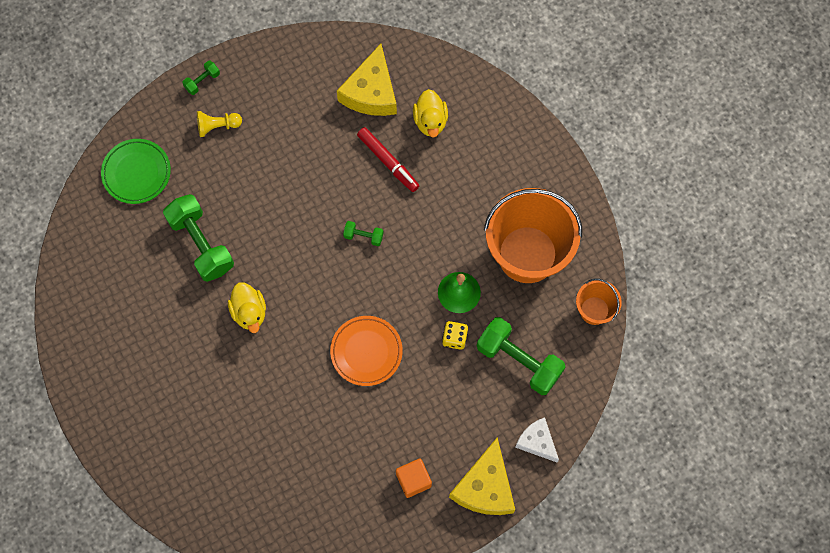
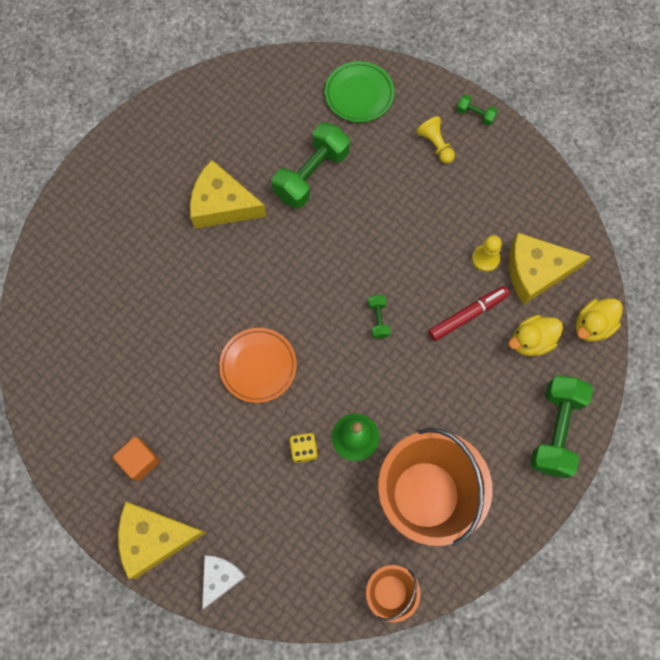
camera: 70 degrees right, 0 degrees up
(197, 333) = (222, 204): none -> yellow cheese
(249, 312) = (259, 242): yellow duck -> yellow duck (592, 326)
(343, 127) = (485, 259): none -> yellow pawn
(388, 162) = (467, 315): red marker -> red marker turned 150 degrees counterclockwise
(519, 361) = (303, 527): green dumbbell -> green dumbbell (555, 430)

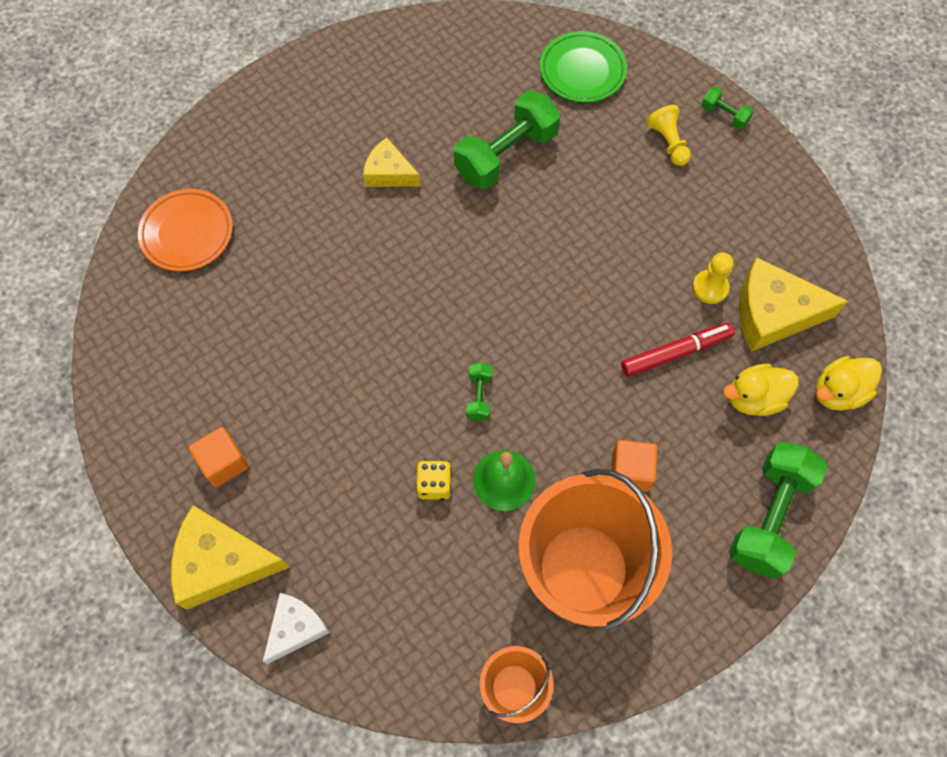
camera: 10 degrees right, 5 degrees down
(222, 204) = (389, 173): yellow cheese -> yellow cheese, size x0.61
(258, 366) = (396, 372): orange plate -> orange plate (187, 233)
(378, 320) = (559, 340): green dumbbell -> green dumbbell (479, 396)
(448, 414) = (630, 471): none -> orange cube

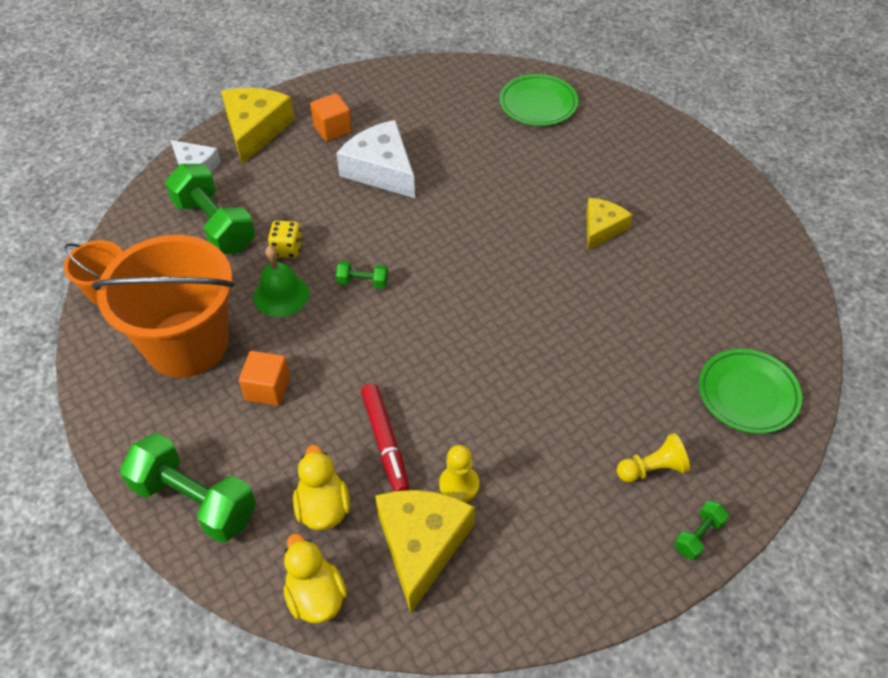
camera: 95 degrees right, 15 degrees down
(187, 233) = (538, 104): orange plate -> green plate
(300, 396) = (381, 170): none -> white cheese
(506, 155) = (627, 318): green dumbbell -> green dumbbell (215, 225)

